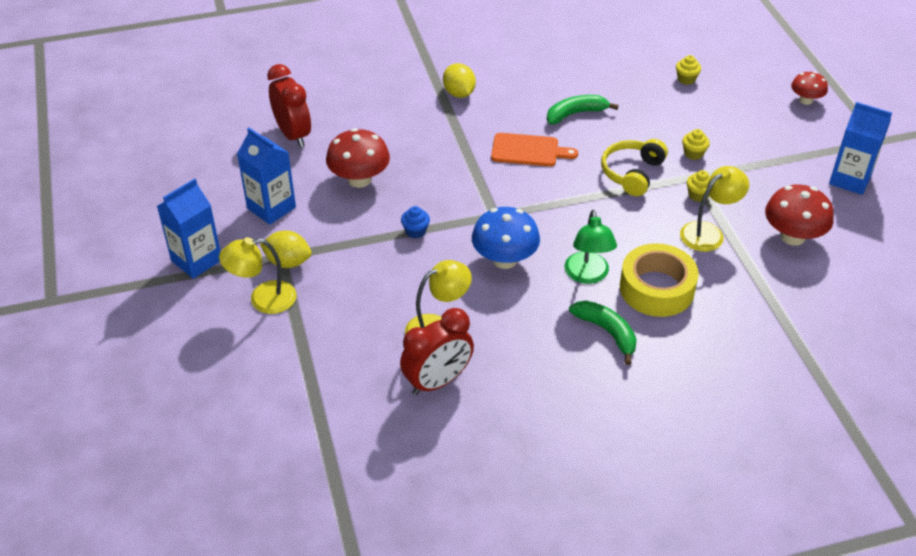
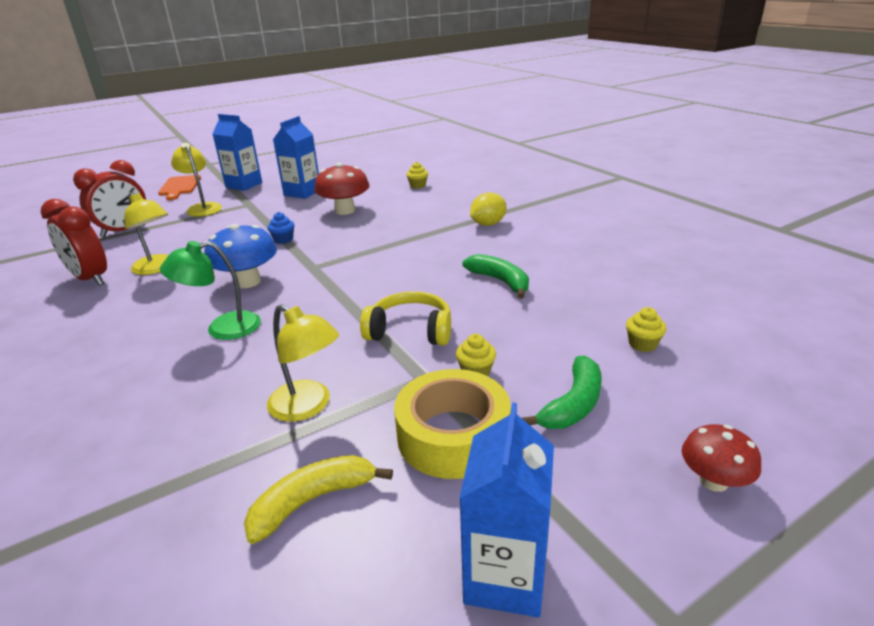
camera: 75 degrees right, 15 degrees down
(288, 262) = (242, 207): yellow lemon -> none
(293, 135) = (389, 183): red clock -> red clock (124, 231)
(528, 150) = (419, 267): orange cutting board -> orange cutting board (179, 187)
(607, 332) = (128, 353): green banana -> green banana (573, 404)
(656, 288) = (196, 377): yellow tape -> yellow tape (453, 435)
(698, 195) = (386, 387): yellow cupcake -> yellow cupcake (418, 186)
(792, 236) = (312, 501): red mushroom -> yellow banana

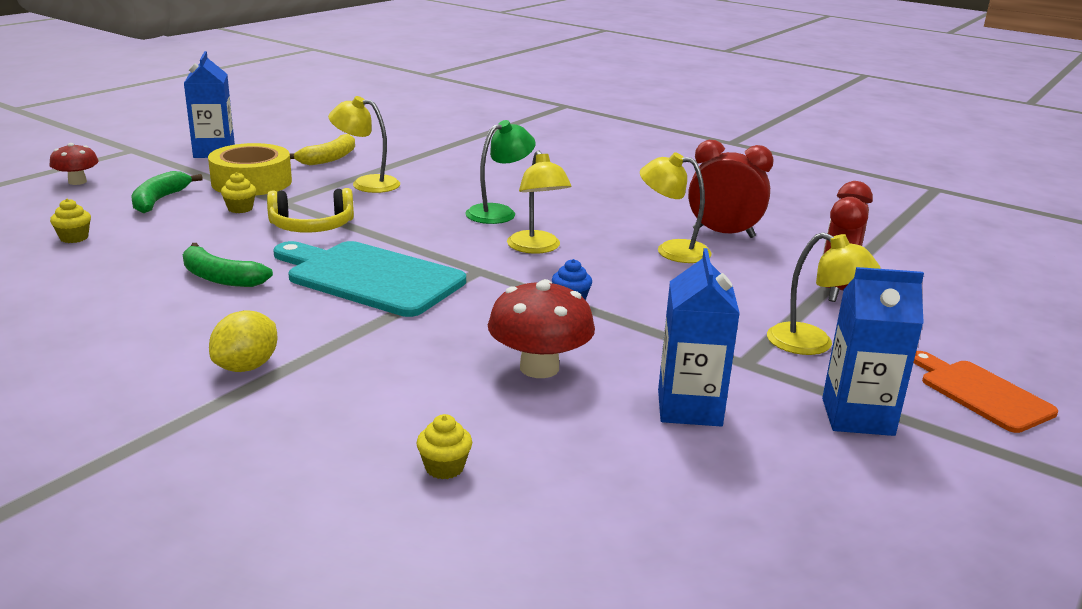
camera: 155 degrees right, 5 degrees down
(247, 282) = (537, 248): blue mushroom -> yellow lamp
(392, 269) = (370, 277): none -> turquoise cutting board

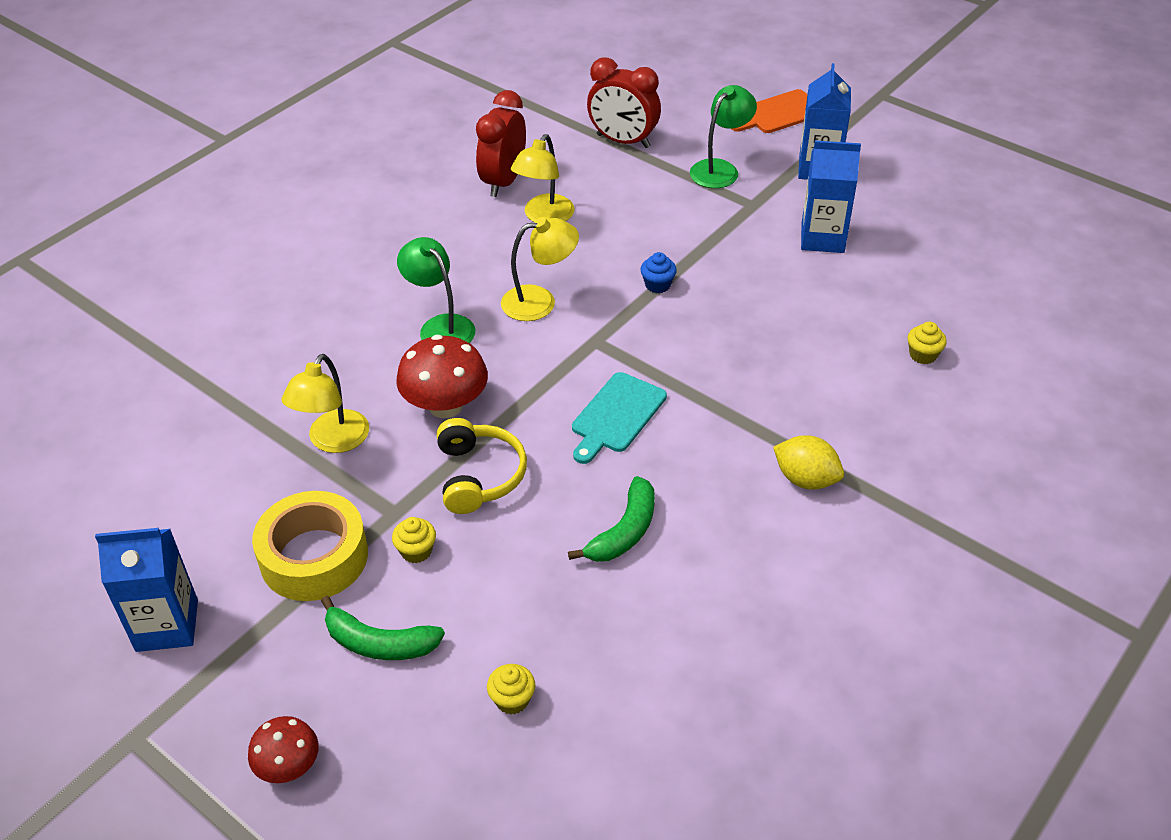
camera: 85 degrees left, 20 degrees up
(329, 158) = (223, 488): yellow banana -> none
(370, 277) = (616, 415): turquoise cutting board -> turquoise cutting board, size x0.60
(539, 368) = (778, 307): red mushroom -> red mushroom (445, 406)
(813, 344) = (720, 169): yellow lamp -> green lamp

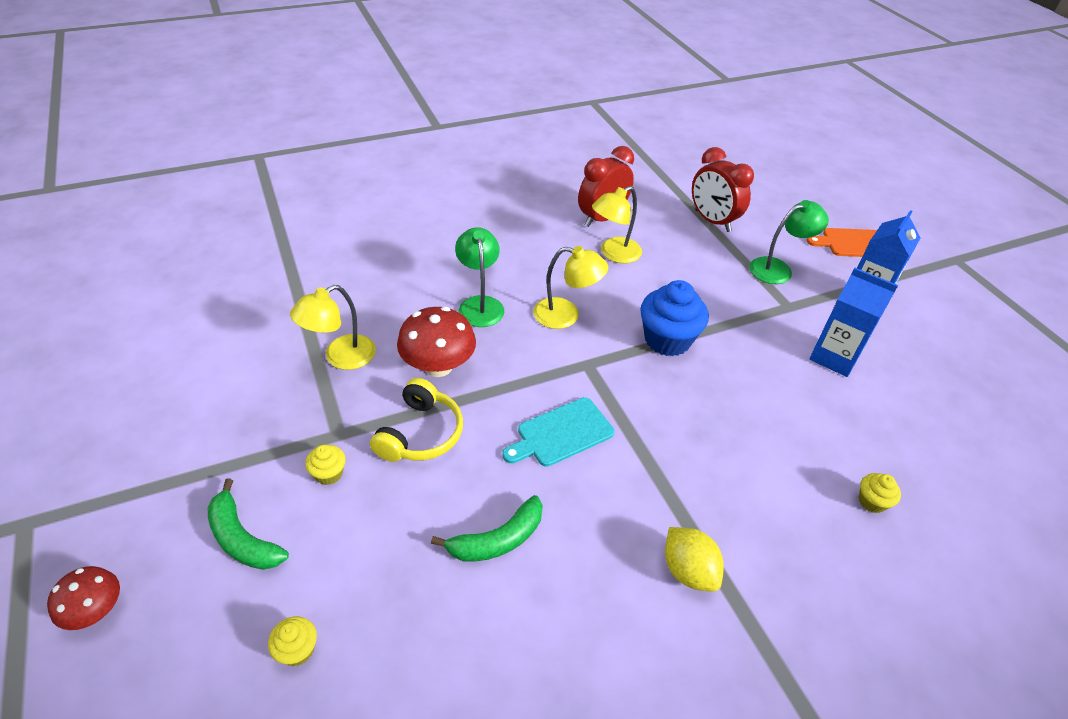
camera: 25 degrees right, 0 degrees up
(167, 625) = (121, 445): blue carton -> none
(314, 557) = (257, 441): yellow tape -> none
(657, 285) = (667, 340): blue cupcake -> blue cupcake, size x2.09

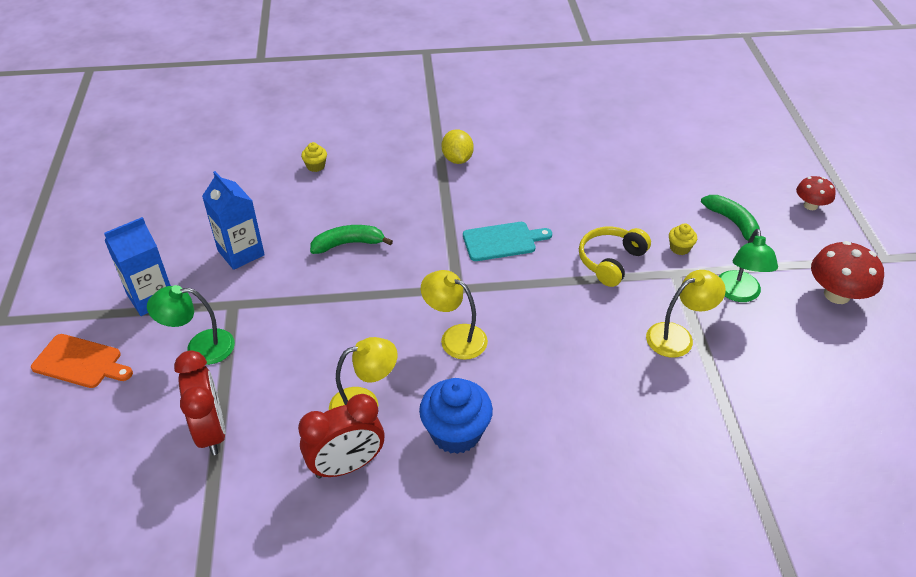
camera: 160 degrees left, 0 degrees up
(297, 650) = (689, 170): yellow cupcake -> none
(438, 366) = (589, 311): red mushroom -> red mushroom (836, 294)
(480, 304) = (537, 367): green lamp -> green lamp (739, 294)
(497, 540) = (567, 193): green banana -> green banana (348, 244)
(667, 340) = (373, 295): blue cupcake -> blue cupcake (456, 433)

